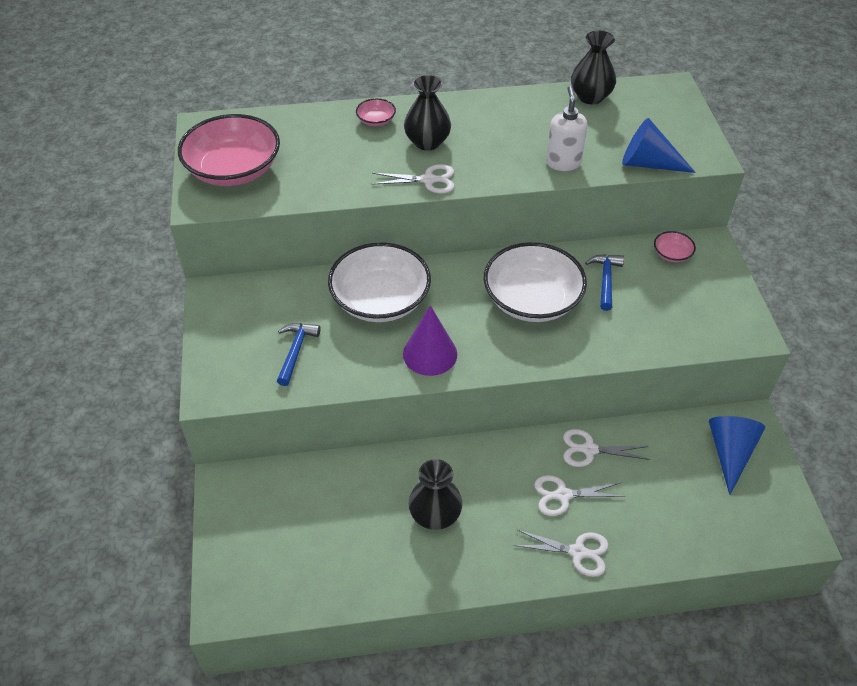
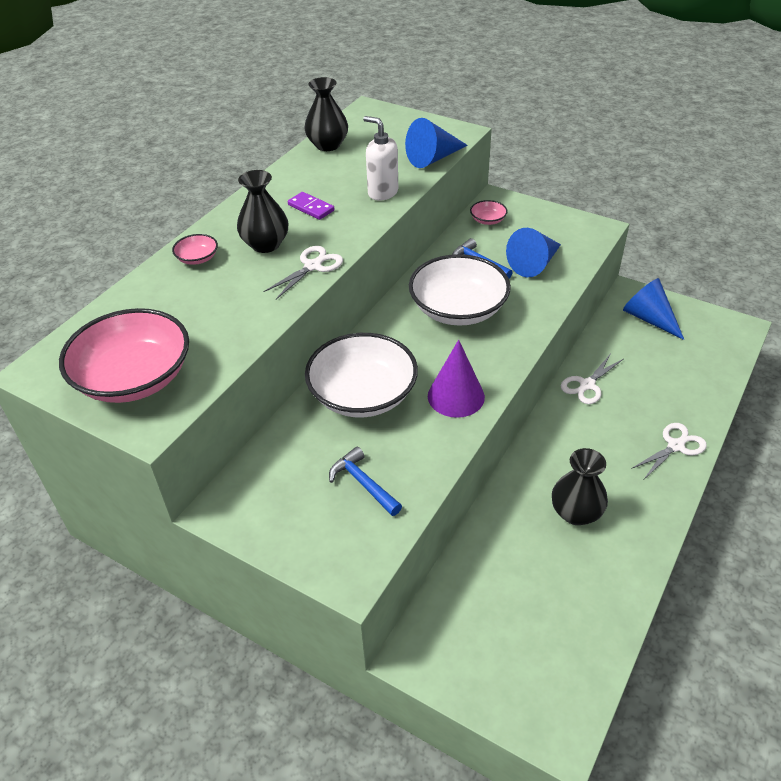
camera: 50 degrees left, 5 degrees down
(497, 137) = (311, 208): none -> purple domino
(563, 495) = (617, 424): white scissors -> none
(646, 316) = (534, 264): none -> blue cone

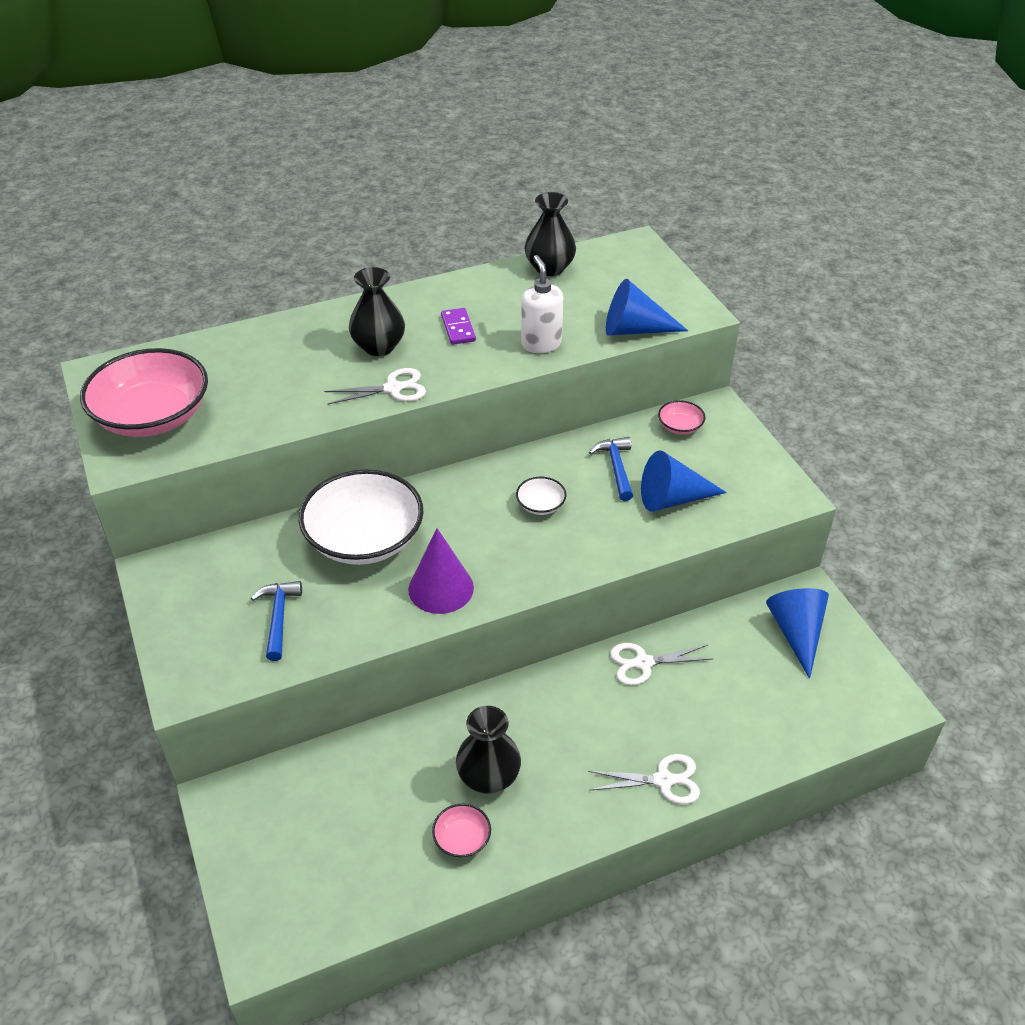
camera: 35 degrees right, 0 degrees up
(197, 258) = (311, 332): pink bowl -> pink bowl (462, 838)
(458, 309) = (540, 505): white bowl -> white bowl, size x0.42

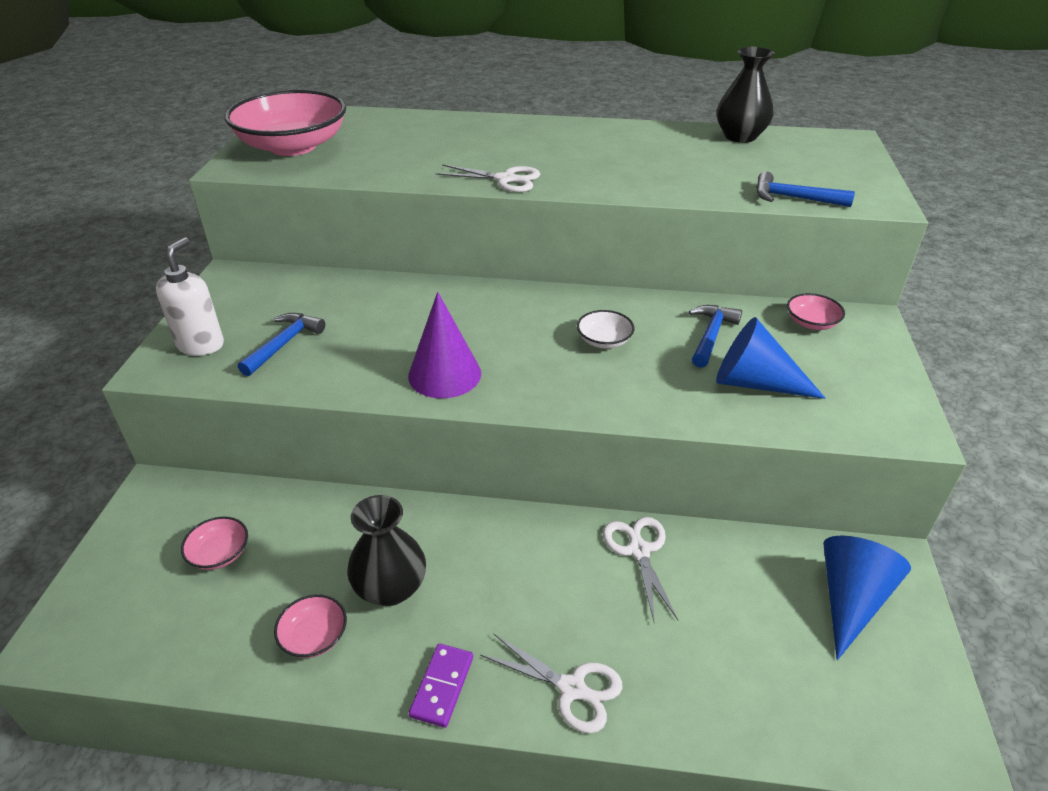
camera: 30 degrees right, 5 degrees down
(330, 819) = (219, 553): none -> pink bowl
(364, 538) = (415, 311): white bowl -> none
(379, 346) = (523, 150): black vase -> none
(458, 328) = (609, 155): purple domino -> purple domino (442, 686)
(541, 344) = (680, 184): white soap dispenser -> white soap dispenser (201, 345)
(634, 330) = (793, 198): blue cone -> blue hammer
(643, 663) = (639, 551): white scissors -> white scissors turned 60 degrees clockwise

